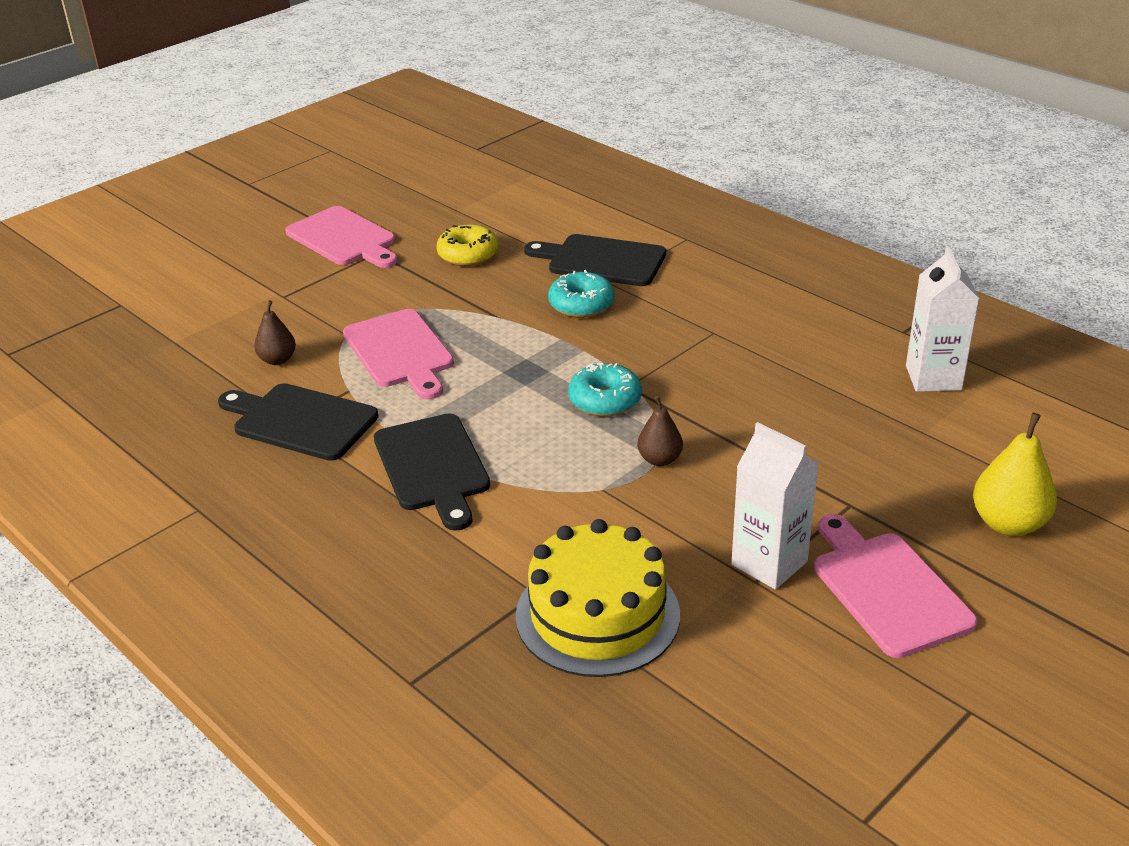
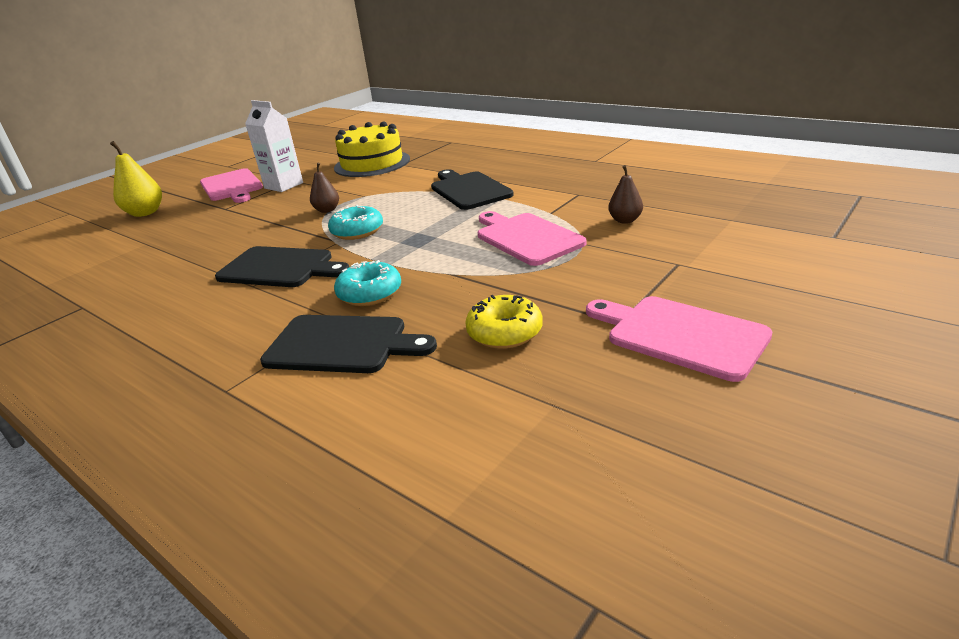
camera: 175 degrees right, 5 degrees down
(300, 421) = (571, 195): black cutting board -> black cutting board (280, 268)
(933, 378) = (100, 275): white carton -> none

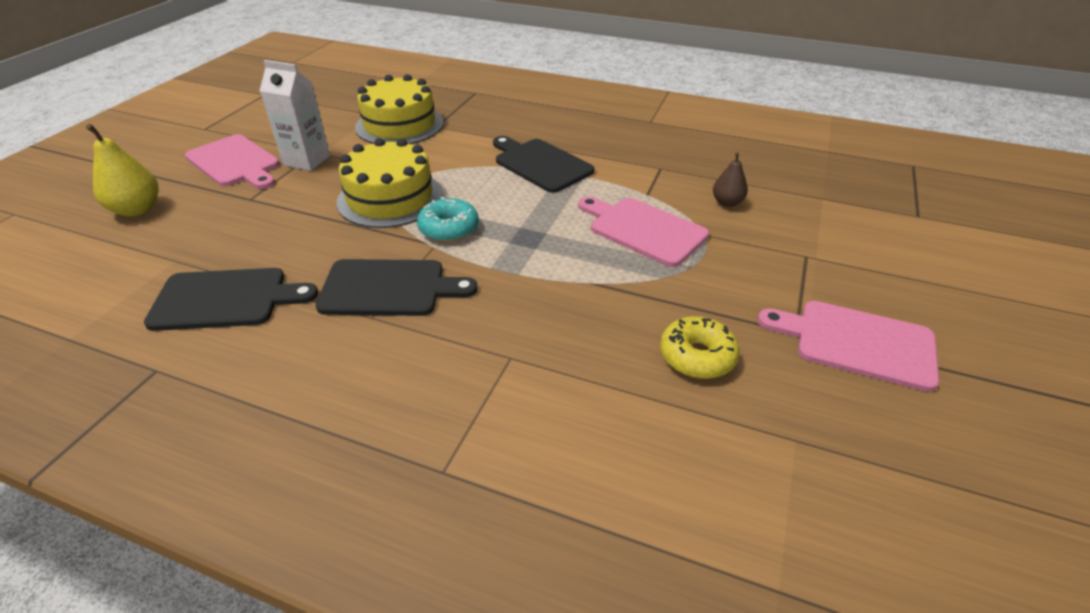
camera: 20 degrees left, 10 degrees up
(327, 210) = (390, 198): brown pear -> yellow cake
(342, 345) = (537, 391): black cutting board -> black cutting board (225, 299)
(370, 293) = (522, 317): turquoise donut -> none

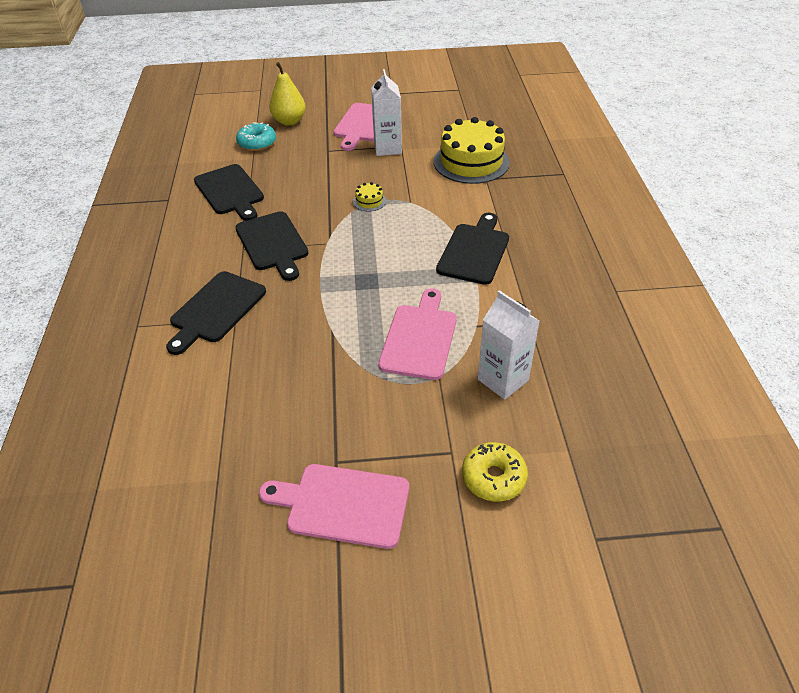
camera: 65 degrees right, 5 degrees up
(390, 198) = (369, 201): yellow cake -> yellow cake, size x0.41
(449, 229) = (351, 241): turquoise donut -> turquoise donut (257, 143)
(477, 372) = (216, 310): none -> black cutting board
(697, 356) = (278, 408): yellow donut -> yellow donut (493, 477)
(727, 202) = (503, 380): brown pear -> white carton
(857, 342) = (342, 504): pink cutting board -> pink cutting board turned 75 degrees counterclockwise

